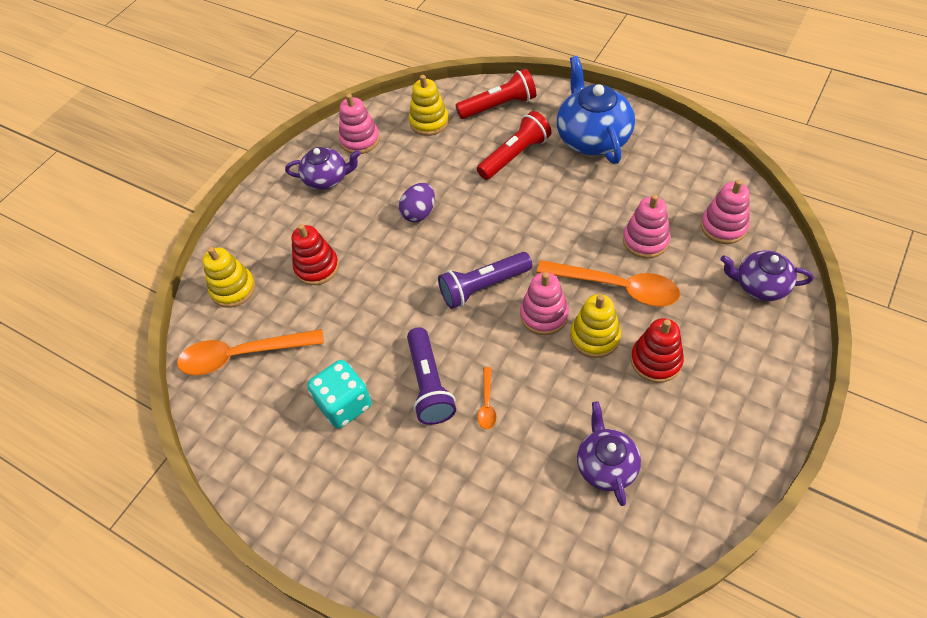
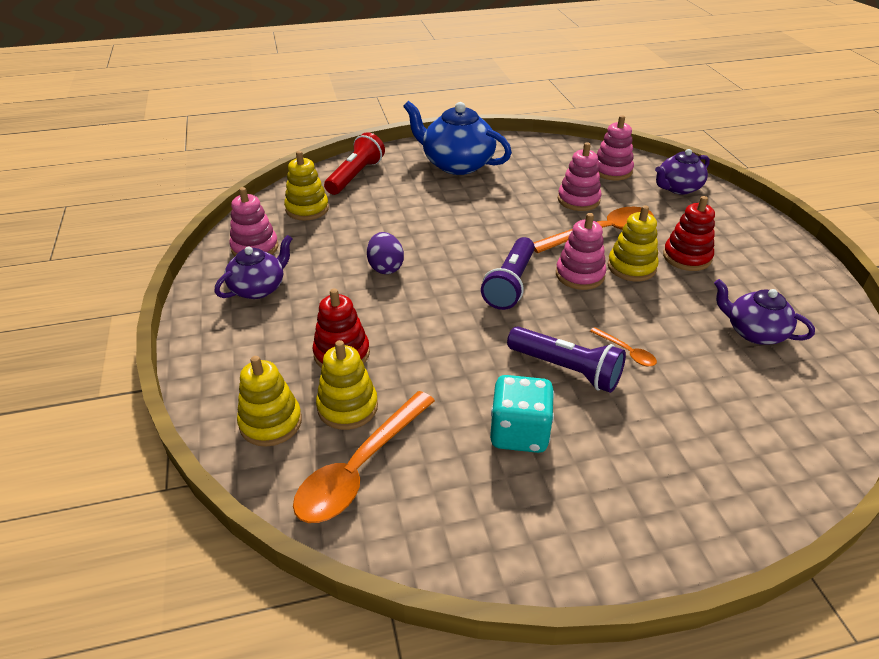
camera: 50 degrees left, 15 degrees down
(279, 309) = (347, 407): none -> yellow stacking toy
(515, 155) = (413, 197): red flashlight -> none

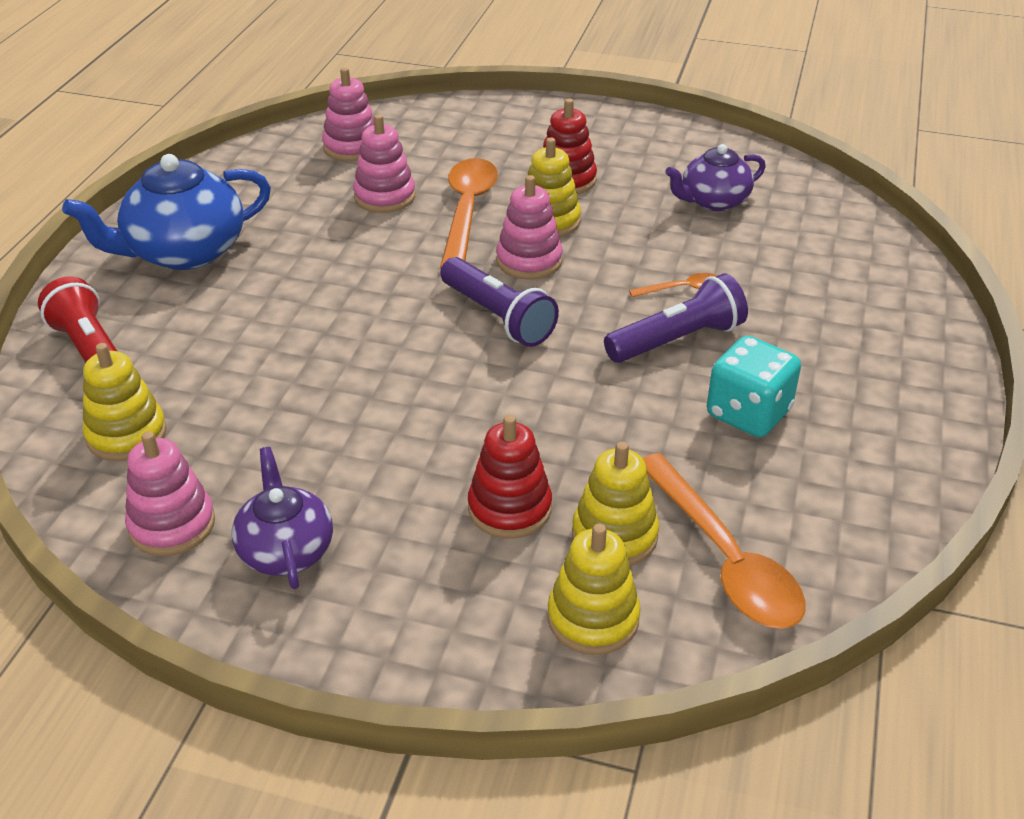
camera: 60 degrees left, 0 degrees up
(385, 267) = (362, 406): purple egg -> none
(678, 188) = (438, 124): purple teapot -> none

